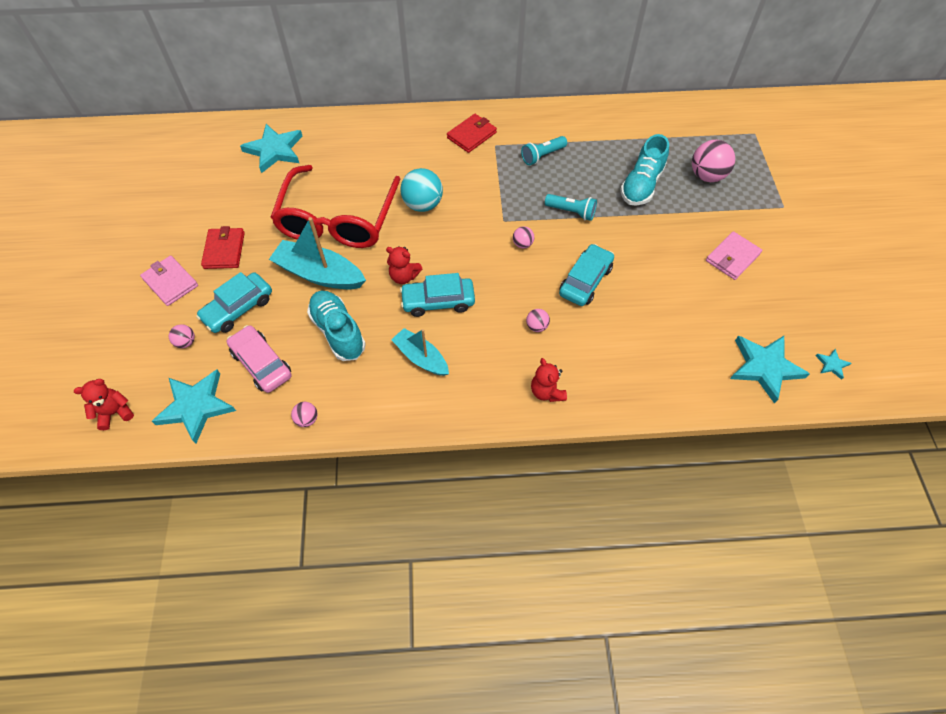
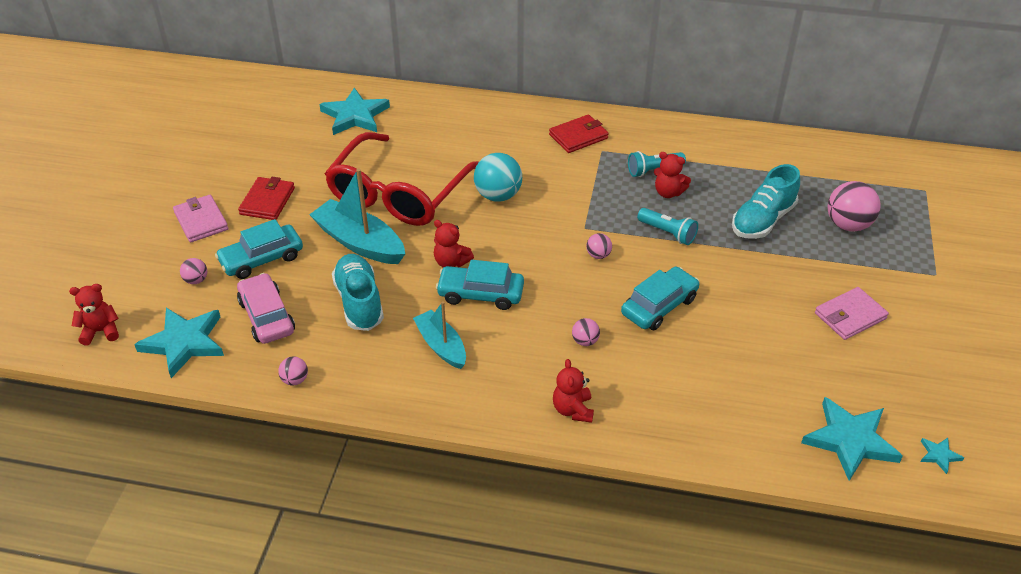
camera: 15 degrees right, 15 degrees down
(560, 174) = (668, 192): none -> red teddy bear

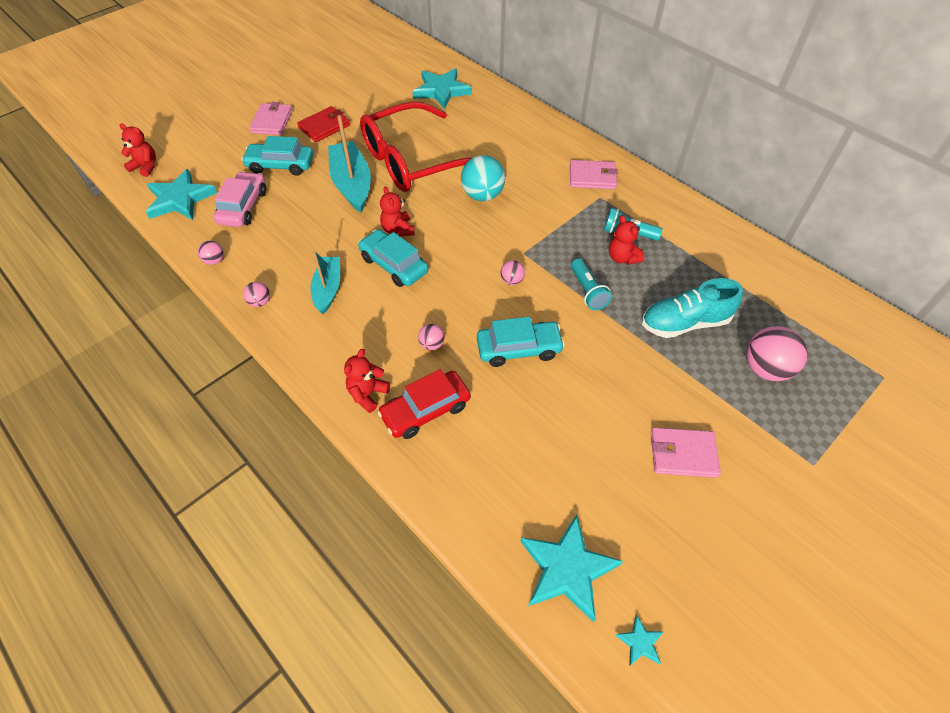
camera: 35 degrees right, 10 degrees up
(196, 280) = (229, 160): pink ball -> pink ball (260, 302)
(359, 302) = (308, 227): turquoise shoe -> none
(578, 136) = (592, 177): red wallet -> pink wallet
(634, 394) = (425, 410): none -> red car

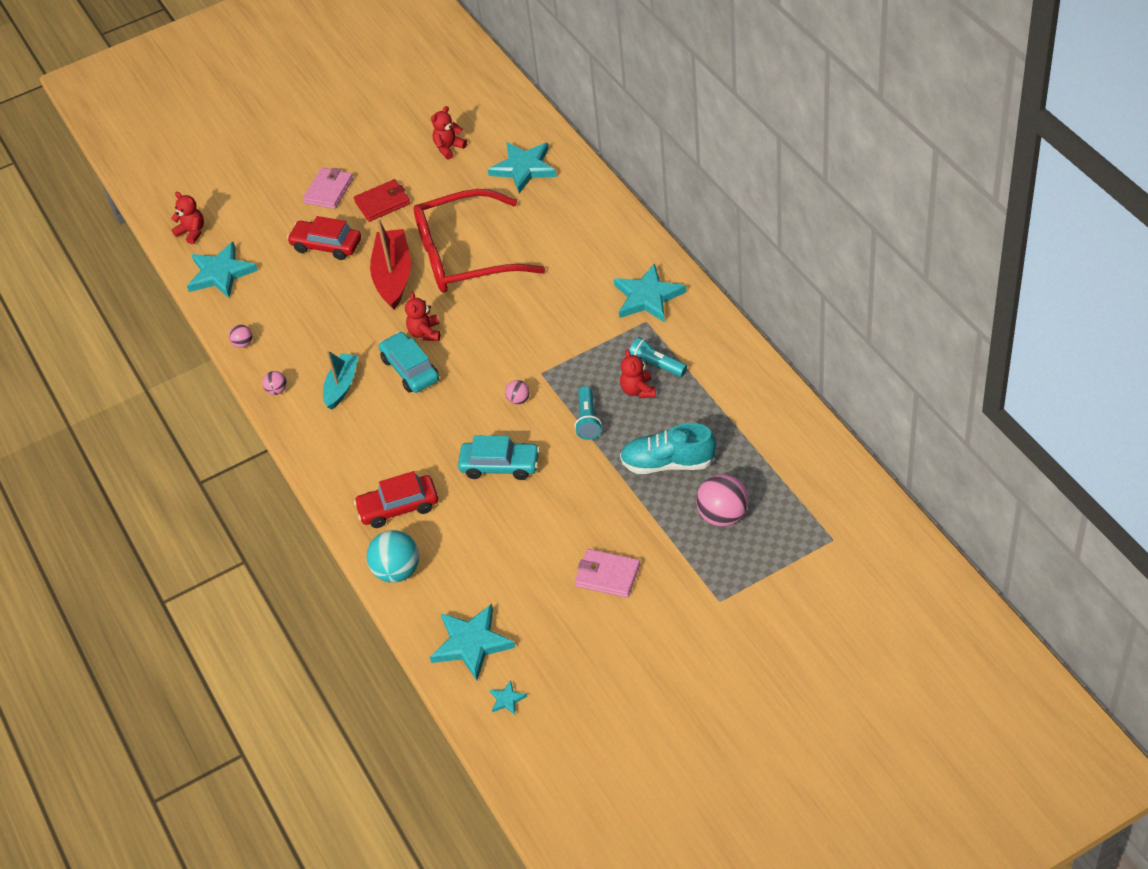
camera: 20 degrees right, 5 degrees down
(243, 207) = (280, 289): pink car -> none
(280, 165) = (326, 245): turquoise car -> red car
(352, 184) = (393, 276): turquoise boat -> red boat
(367, 394) = (352, 486): red teddy bear -> red teddy bear (449, 148)
(432, 344) = (422, 451): pink ball -> none
(482, 195) = (523, 305): turquoise ball -> turquoise ball (397, 571)
(592, 177) = (648, 297): pink wallet -> turquoise star

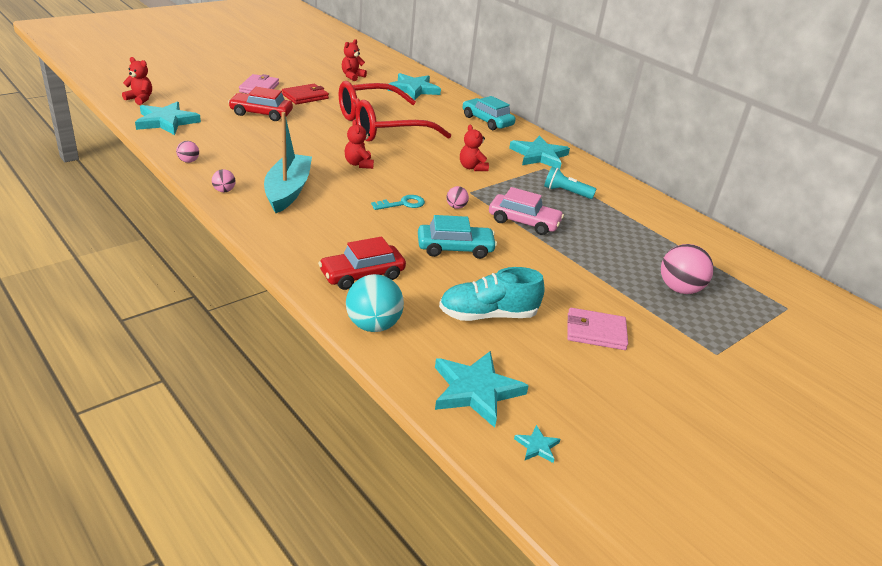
camera: 20 degrees left, 15 degrees down
(341, 386) = (288, 191): turquoise boat -> turquoise boat, size x1.55
(393, 276) = (323, 132): red boat -> none
(410, 369) = (351, 184): turquoise car -> turquoise car (487, 121)
(461, 398) = (403, 204): none -> turquoise key
(588, 420) = (523, 222): turquoise flashlight -> pink car
(638, 390) = (558, 206): red teddy bear -> red teddy bear (472, 167)
(668, 463) = (609, 252): turquoise shoe -> turquoise shoe (488, 315)

